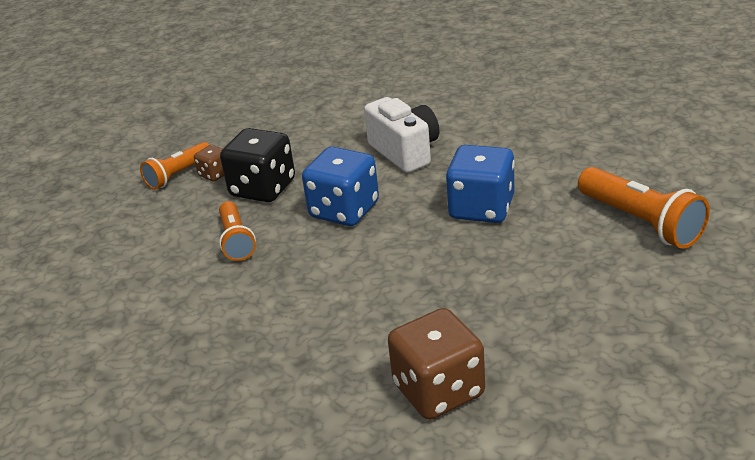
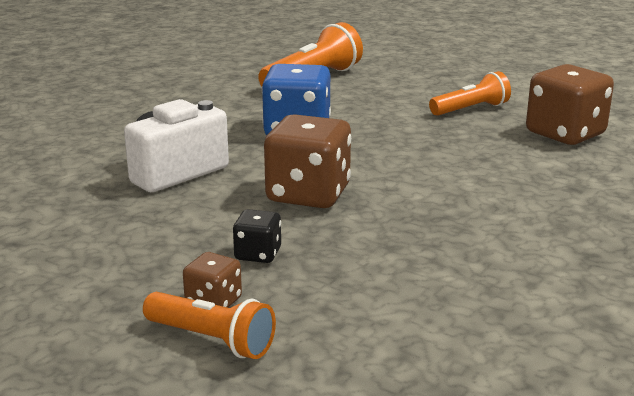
camera: 105 degrees left, 10 degrees down
(236, 240) = (389, 254): orange flashlight -> orange flashlight (470, 109)
(263, 188) = (258, 254): black dice -> black dice, size x0.50
(344, 210) = (308, 194): blue dice -> brown dice

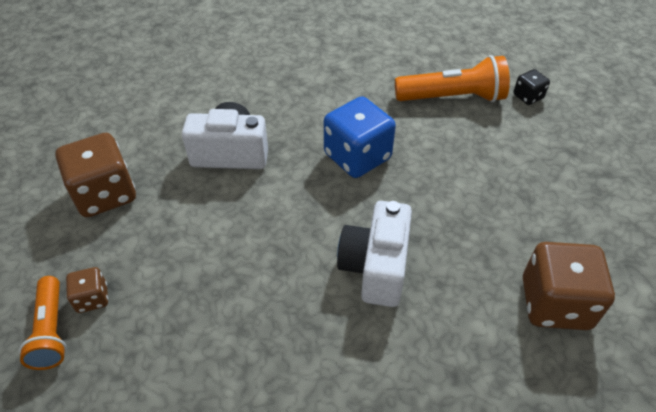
camera: 45 degrees right, 25 degrees up
(258, 254) = (166, 273): black dice -> black dice (528, 96)
(308, 194) = (269, 235): brown dice -> brown dice (105, 194)
(425, 171) = (375, 267): none -> white camera
(470, 109) = (521, 214): orange flashlight -> none

